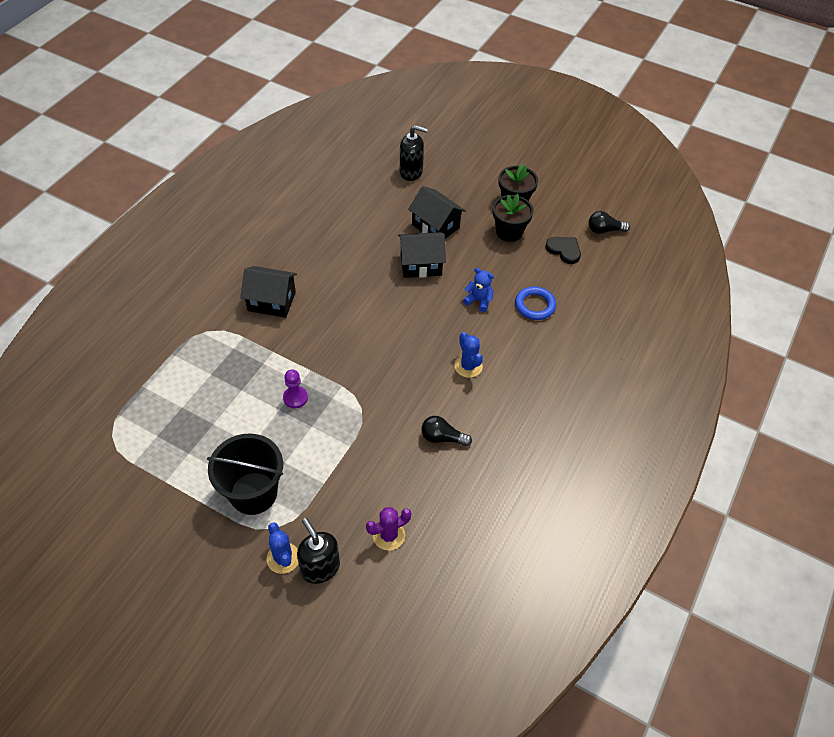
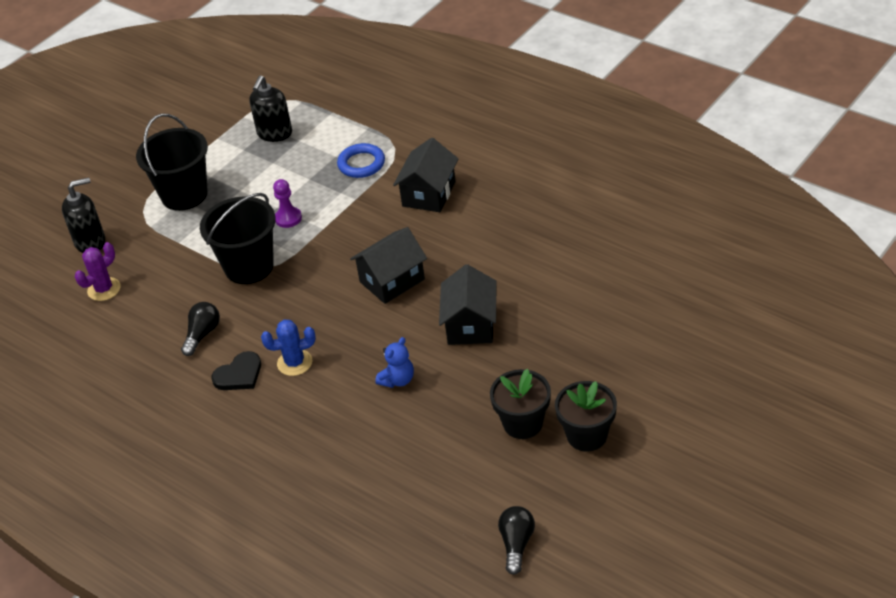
camera: 105 degrees right, 10 degrees down
(283, 558) = (110, 217): blue cactus -> none
(358, 417) = (249, 267): none -> black bucket
(388, 535) = (104, 289): purple cactus -> purple cactus turned 60 degrees clockwise
(411, 172) = (657, 320): black soap dispenser -> black soap dispenser (274, 134)
(435, 226) = (542, 342): black house -> black house (392, 281)
(534, 305) = (379, 439): blue ring -> blue ring (361, 164)
(564, 250) = (479, 486): black heart -> black heart (239, 374)

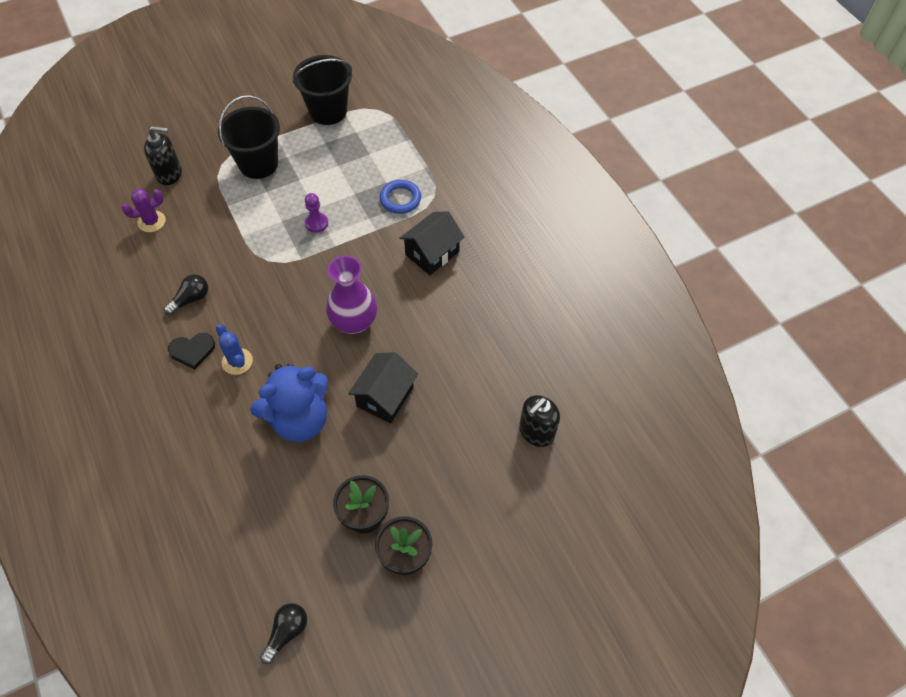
camera: 20 degrees right, 15 degrees up
(249, 267) = (261, 254): black bucket -> black bucket (328, 111)
(274, 134) = (356, 139): black soap dispenser -> black soap dispenser (536, 432)
(294, 363) = (237, 361): blue cactus -> blue cactus turned 45 degrees clockwise
(392, 281) = (354, 322): black house -> purple vase
(397, 380) = (299, 420): blue teddy bear -> blue teddy bear, size x2.20

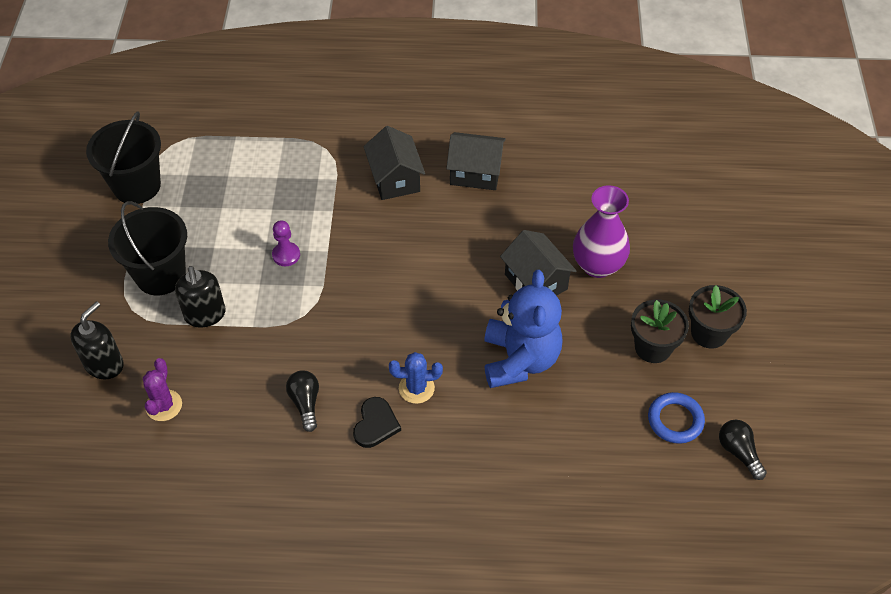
camera: 60 degrees left, 5 degrees down
(354, 322) = (434, 272): purple vase -> purple vase (597, 265)
(400, 199) = (308, 175): blue ring -> blue ring (675, 420)
(474, 303) = (475, 173): none -> black house
(536, 432) = (638, 189): black soap dispenser -> black soap dispenser (205, 315)

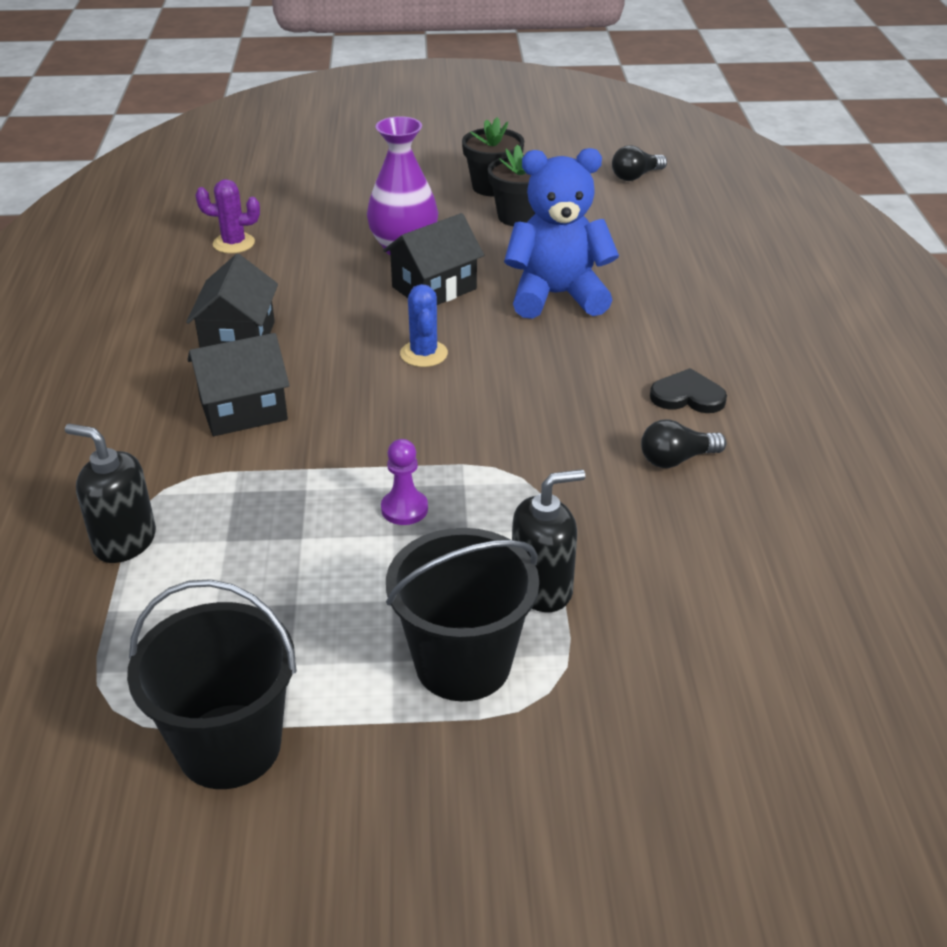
camera: 95 degrees left, 15 degrees down
(104, 364) = (678, 707): black soap dispenser -> black soap dispenser (124, 541)
(164, 405) = (733, 610): purple cactus -> purple cactus (234, 243)
(416, 388) = (621, 367): blue cactus -> blue cactus (424, 354)
(675, 420) = (609, 206): blue ring -> none

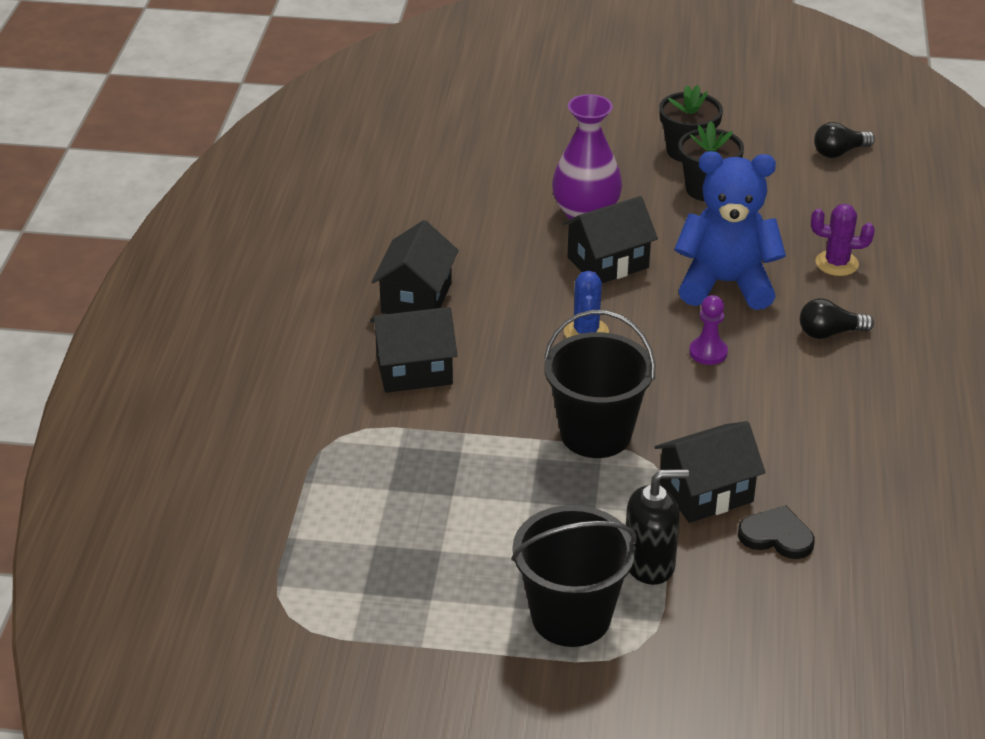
camera: 10 degrees right, 0 degrees up
(124, 541) = (304, 480): black soap dispenser -> none
(229, 746) = (377, 655): black bucket -> black bucket (595, 434)
(234, 243) = (421, 193): purple cactus -> purple cactus (836, 263)
(404, 509) = (544, 480): purple pawn -> purple pawn (708, 352)
(586, 501) = (706, 492): none -> black house
(677, 459) = (797, 463): black light bulb -> black light bulb (830, 333)
(687, 396) = (825, 402): black heart -> black heart (776, 536)

